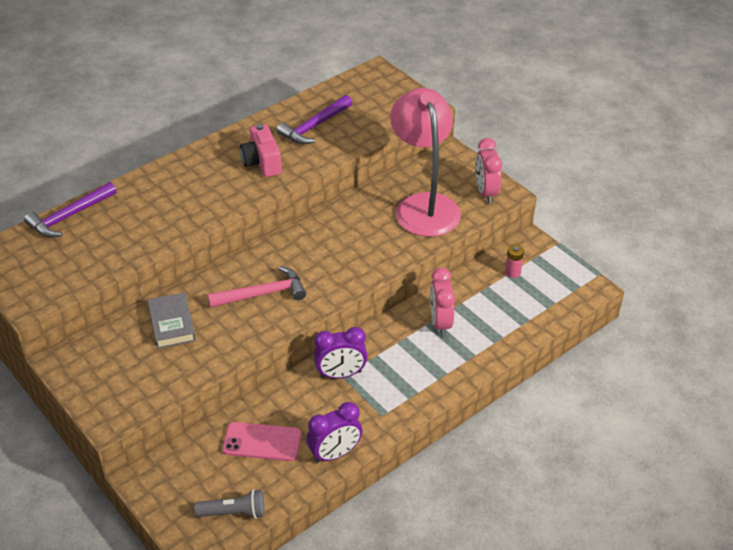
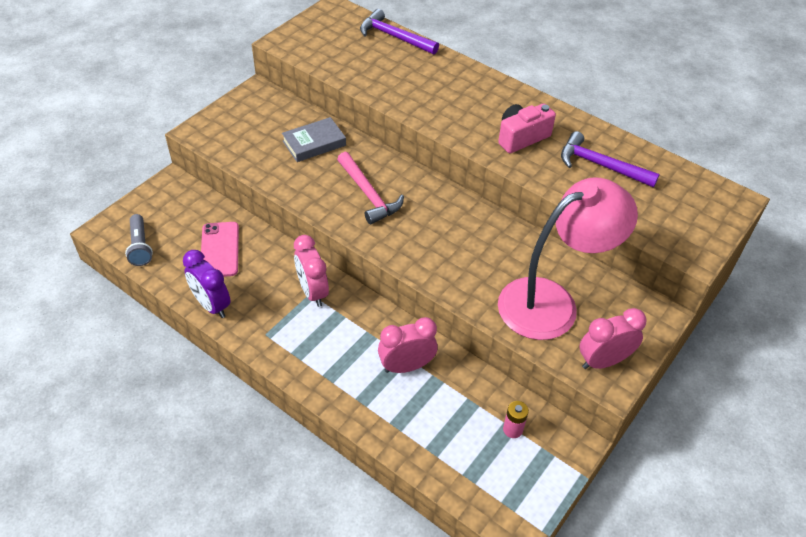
camera: 75 degrees right, 5 degrees up
(340, 374) = (312, 292): purple clock -> pink clock

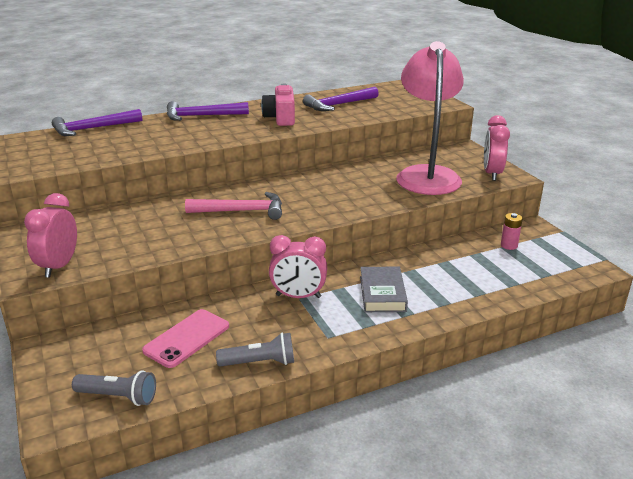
camera: 60 degrees left, 20 degrees down
(212, 305) = (259, 363): purple clock -> grey flashlight
(220, 250) = (187, 338): pink phone -> pink phone turned 75 degrees counterclockwise
(314, 143) = (143, 219): grey book -> grey book (382, 293)
(406, 366) = (420, 272): pink clock -> pink clock (59, 266)
(478, 84) = (202, 116): none -> purple hammer

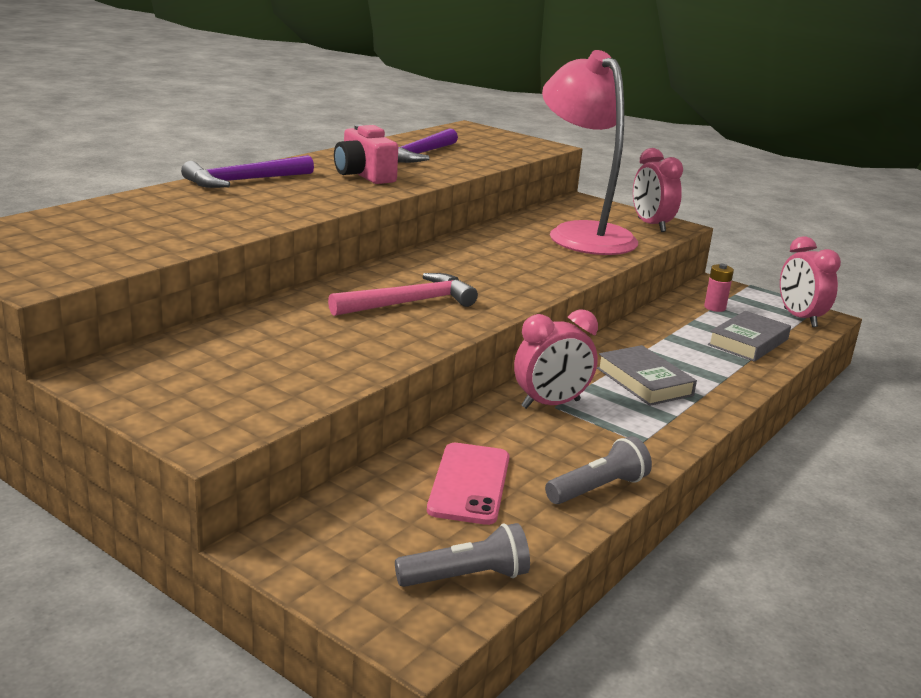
camera: 30 degrees left, 5 degrees down
(59, 266) = (232, 413): pink clock -> pink clock (799, 318)
(93, 129) = (89, 210): purple hammer -> none
(502, 278) = (748, 342): none -> grey book

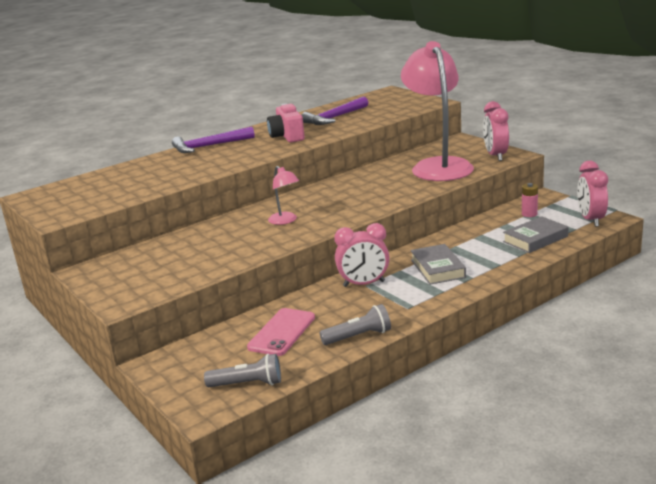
camera: 20 degrees right, 0 degrees up
(409, 303) = (285, 221): pink hammer -> pink lamp

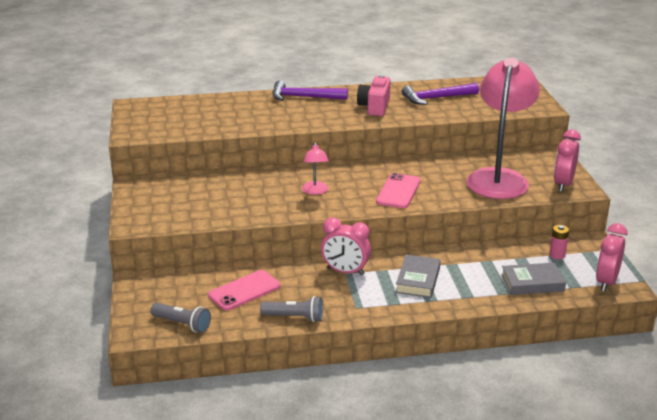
camera: 25 degrees right, 5 degrees up
(364, 199) = (398, 191): none -> pink phone

